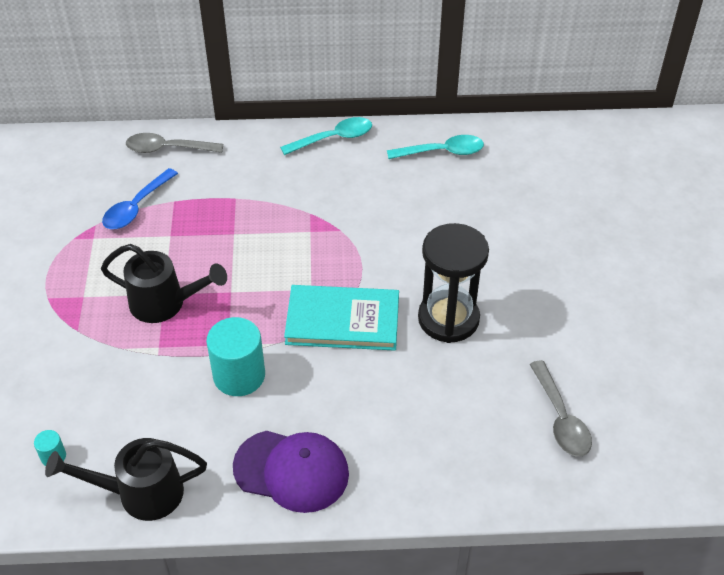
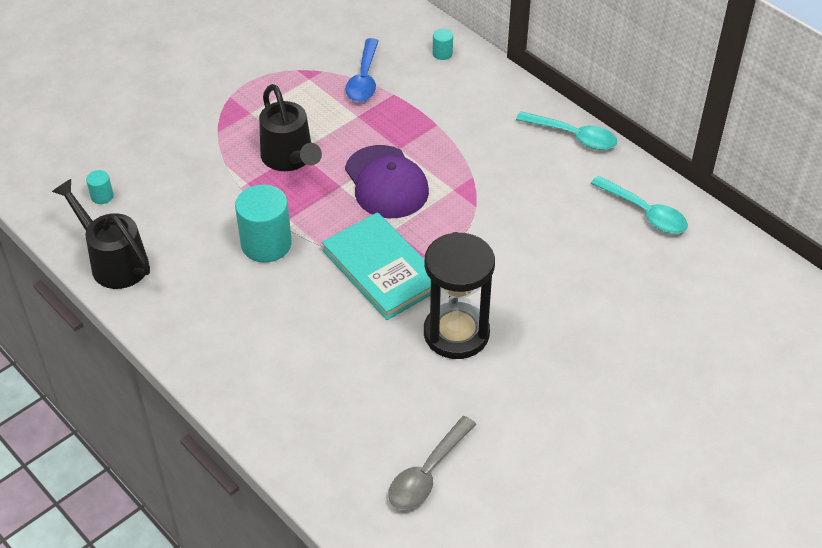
camera: 50 degrees right, 0 degrees up
(136, 207) = (364, 79): blue spoon -> blue spoon turned 75 degrees counterclockwise
(167, 149) = (442, 53): grey spoon -> turquoise cylinder
(291, 471) = (209, 331): purple cap -> purple cap (386, 182)

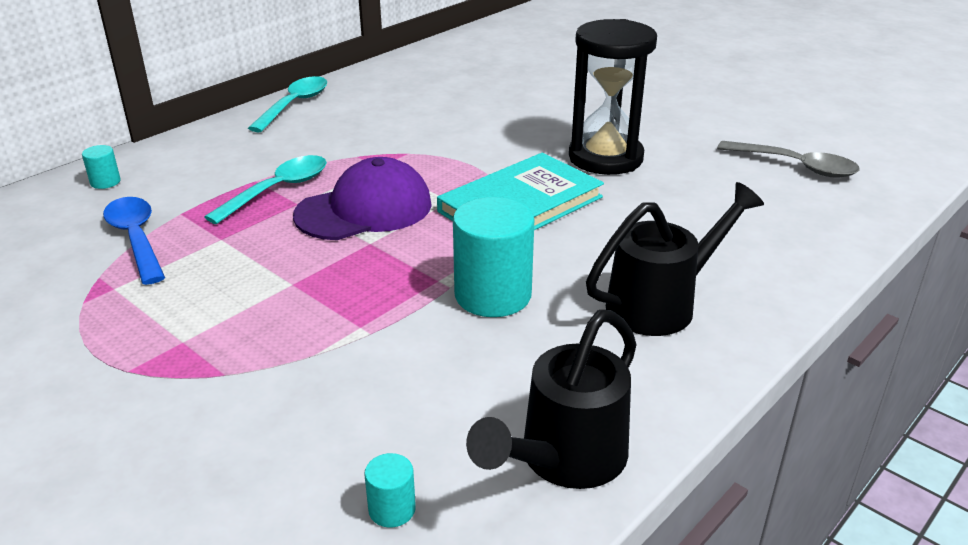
camera: 95 degrees left, 15 degrees down
(290, 158) = (307, 290): black watering can -> black watering can (661, 304)
(364, 79) = (136, 238): blue spoon -> blue spoon turned 120 degrees counterclockwise
(645, 213) = (414, 75): turquoise spoon -> turquoise spoon (278, 190)

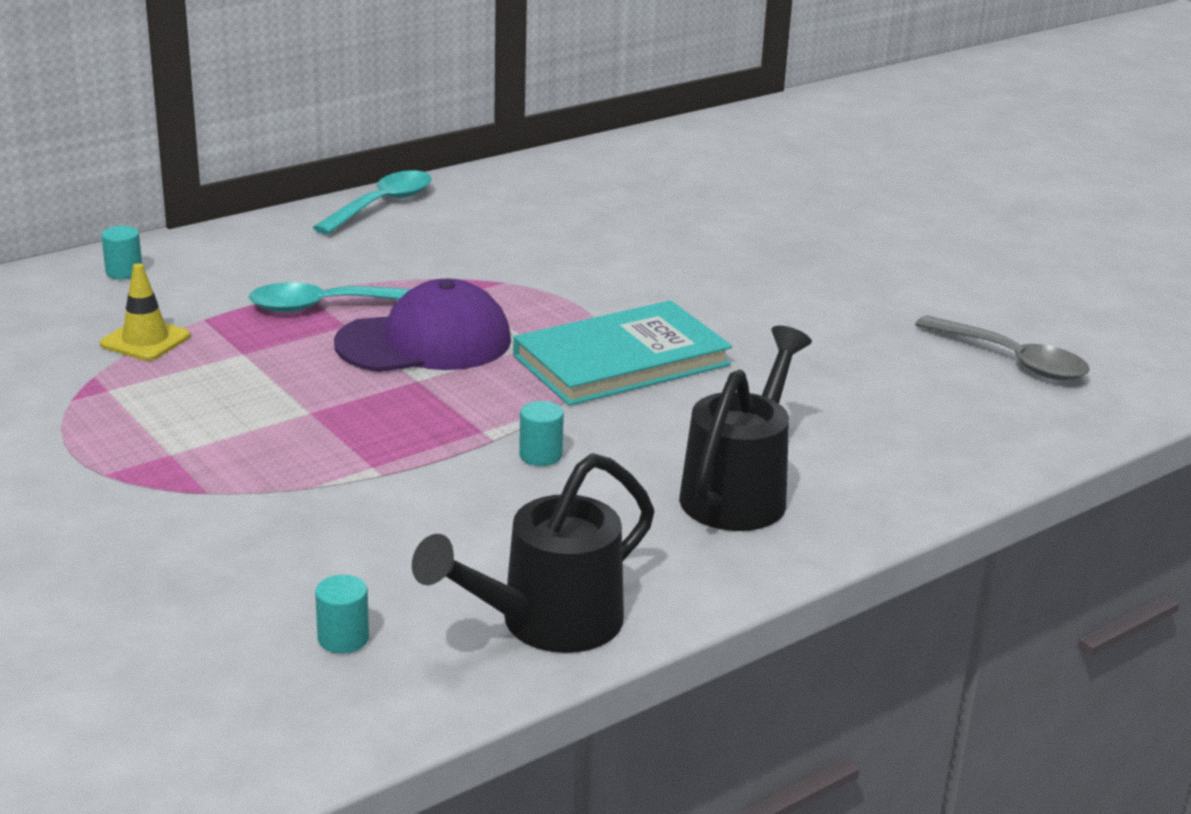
camera: 10 degrees right, 5 degrees down
(136, 238) = (145, 340): blue spoon -> yellow traffic cone
(278, 190) = (328, 306): turquoise spoon -> turquoise spoon turned 150 degrees counterclockwise
(493, 295) = (540, 455): turquoise cylinder -> turquoise cylinder, size x0.46
(605, 158) = (760, 319): black hourglass -> none
(661, 304) = (739, 492): black watering can -> black watering can turned 45 degrees counterclockwise

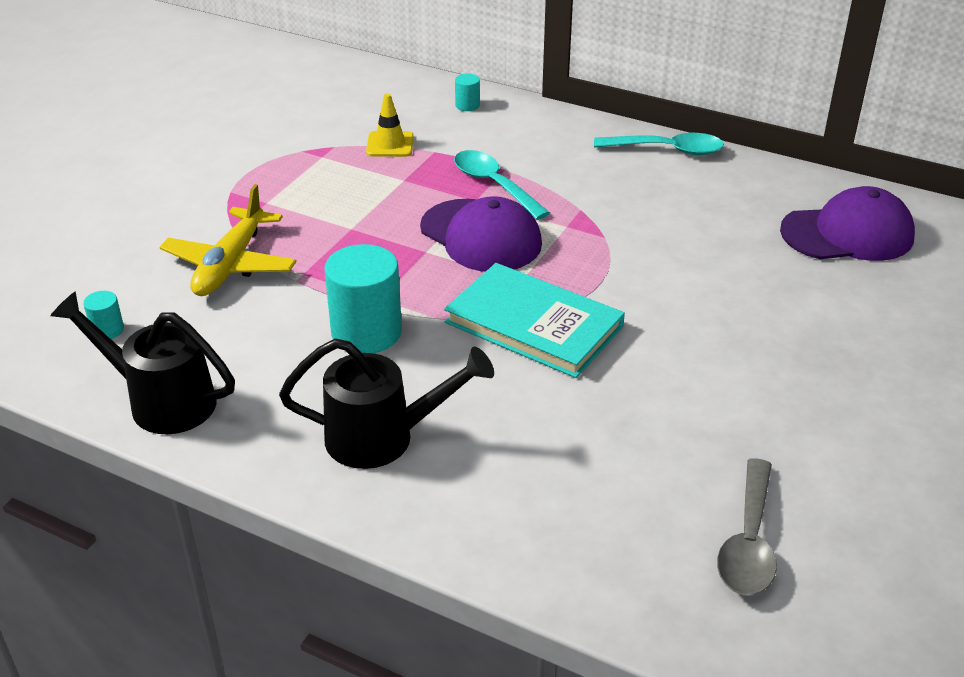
camera: 65 degrees right, 10 degrees up
(292, 512) = (230, 265): none -> yellow plane
(540, 455) = (366, 332): turquoise cylinder -> turquoise cylinder, size x2.19
(628, 183) = (847, 234): none -> purple cap

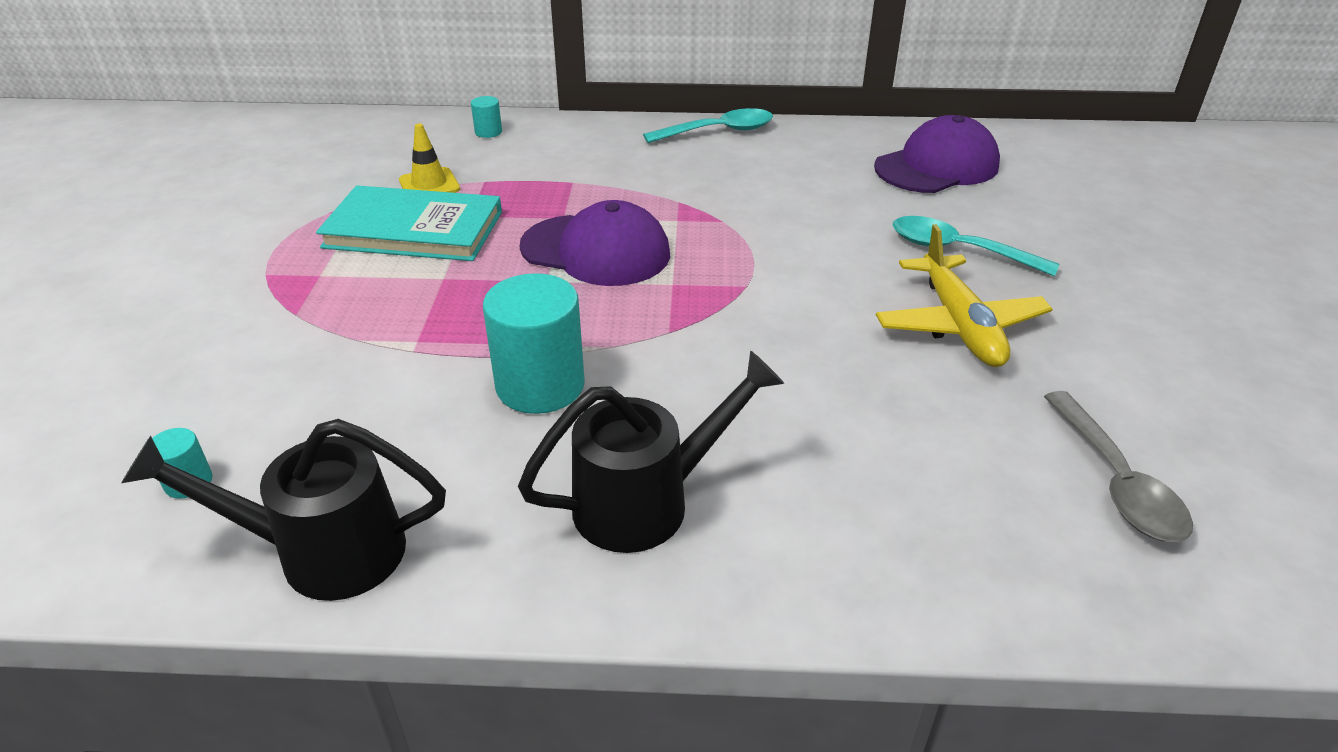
camera: 25 degrees left, 0 degrees up
(230, 265) = (316, 355): yellow plane -> yellow plane (959, 325)
(494, 185) = (572, 198): turquoise spoon -> turquoise spoon (958, 250)
(534, 324) = (720, 324): turquoise book -> turquoise book (414, 229)

